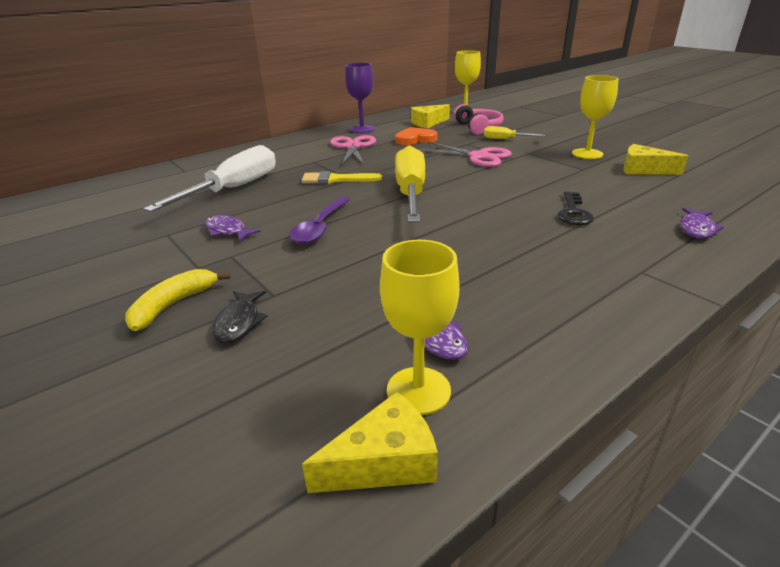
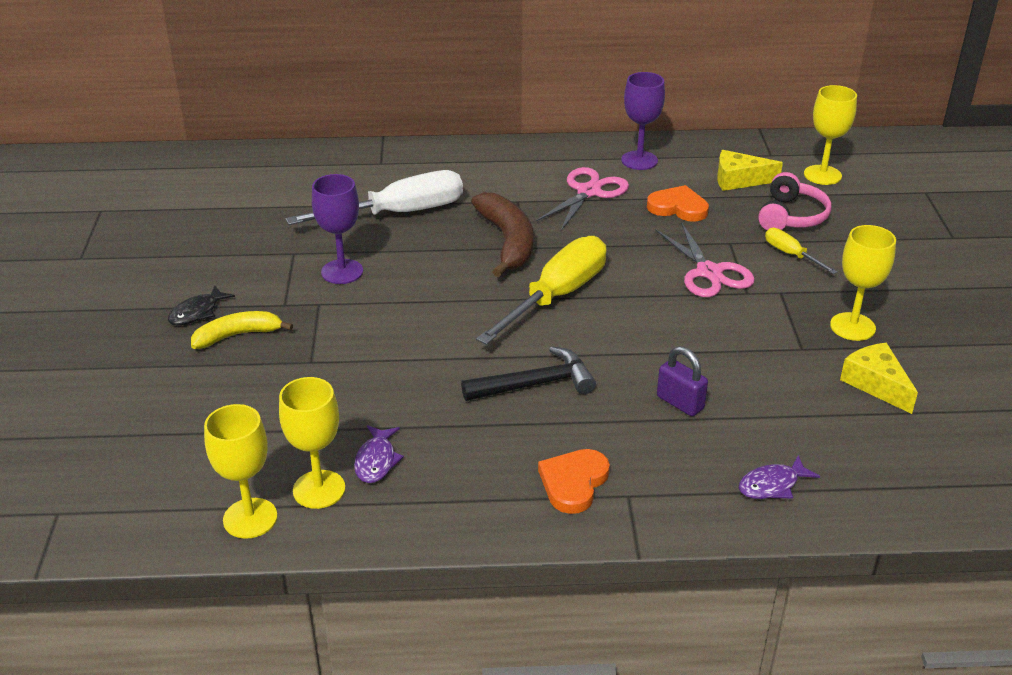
camera: 35 degrees right, 5 degrees up
(227, 231) = (342, 272): purple fish -> purple goblet
(239, 322) = (265, 375): black fish -> black fish (197, 312)
(320, 227) = (420, 304): purple spoon -> none
(336, 179) = (507, 242): yellow brush -> brown banana
(384, 462) = (250, 518): yellow cheese -> yellow goblet
(473, 238) = (535, 384): none -> black hammer
(573, 213) = (680, 403): black key -> purple padlock
(598, 281) = (573, 483): none -> orange heart

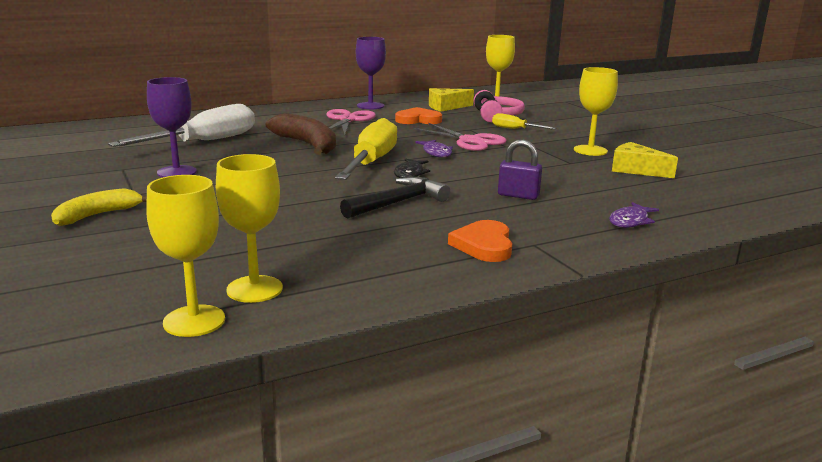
camera: 25 degrees left, 15 degrees down
(197, 312) = (44, 208): black fish -> black fish (410, 174)
(376, 461) = (297, 263): purple fish -> purple fish (436, 153)

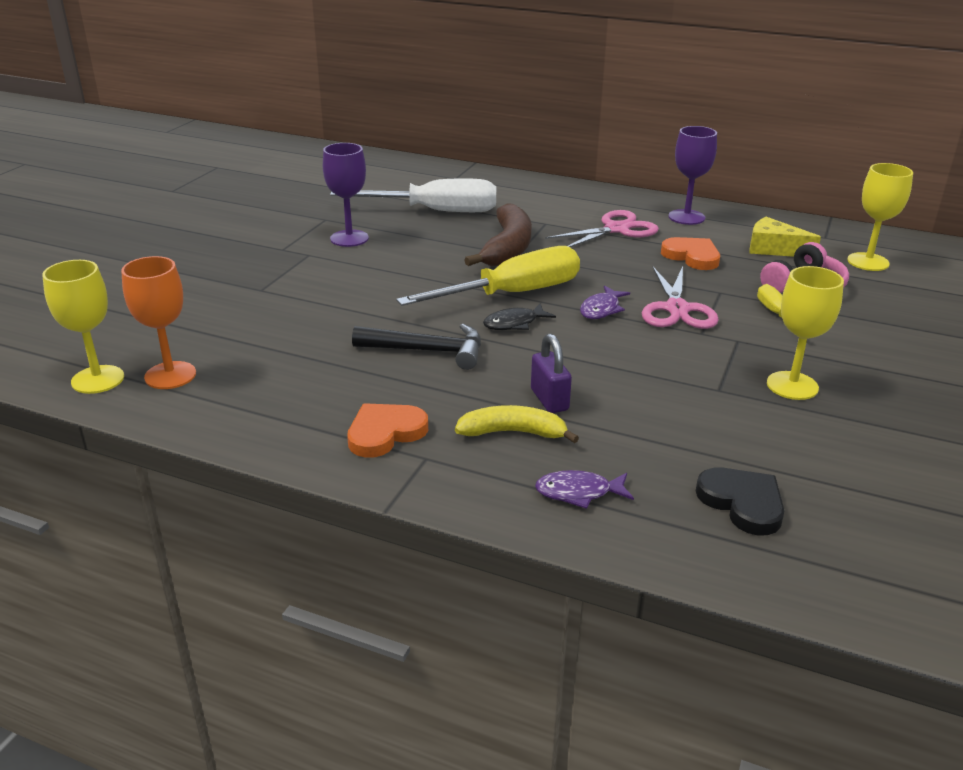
camera: 50 degrees right, 10 degrees up
(98, 215) = (226, 260): yellow banana -> yellow banana (513, 432)
(254, 289) = (170, 375): yellow goblet -> orange goblet
(636, 170) = (775, 439): yellow cheese -> none
(686, 194) = (742, 503): none -> black heart

